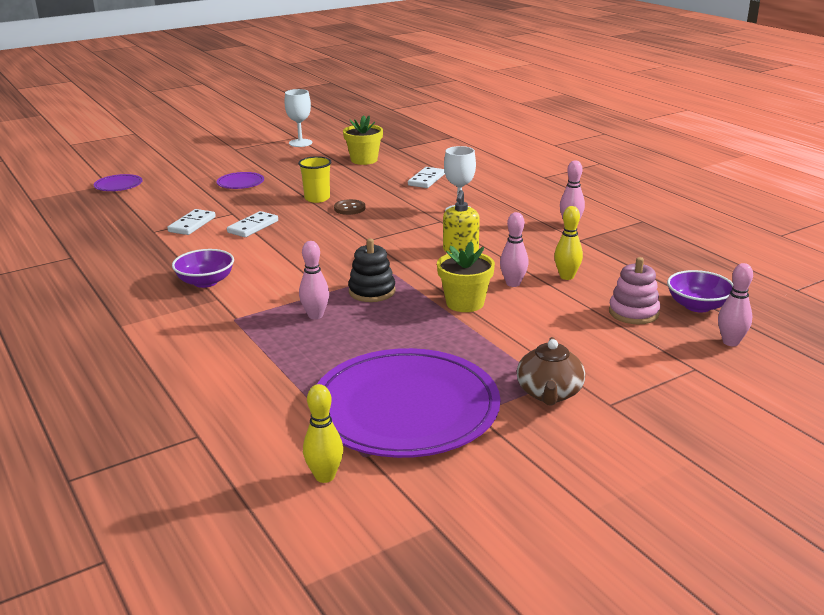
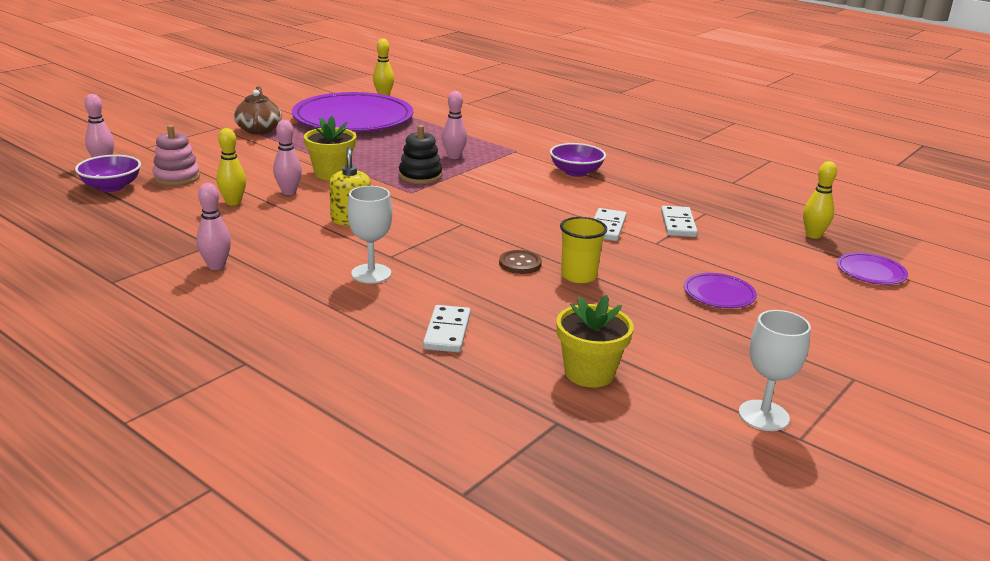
camera: 160 degrees right, 0 degrees up
(104, 208) = (813, 235): none -> yellow bowling pin

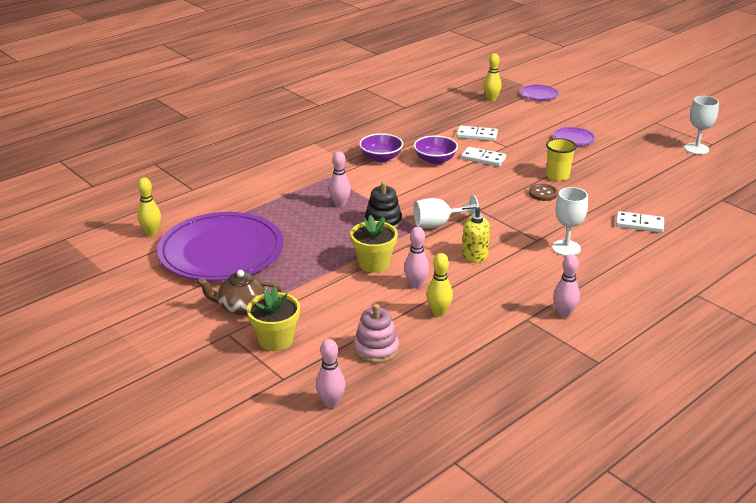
camera: 80 degrees left, 5 degrees up
(111, 187) = (398, 388): purple bowl -> purple bowl (435, 160)
(419, 202) = (438, 224): none -> white goblet
(589, 373) = (672, 186): yellow flower pot -> yellow flower pot (275, 340)

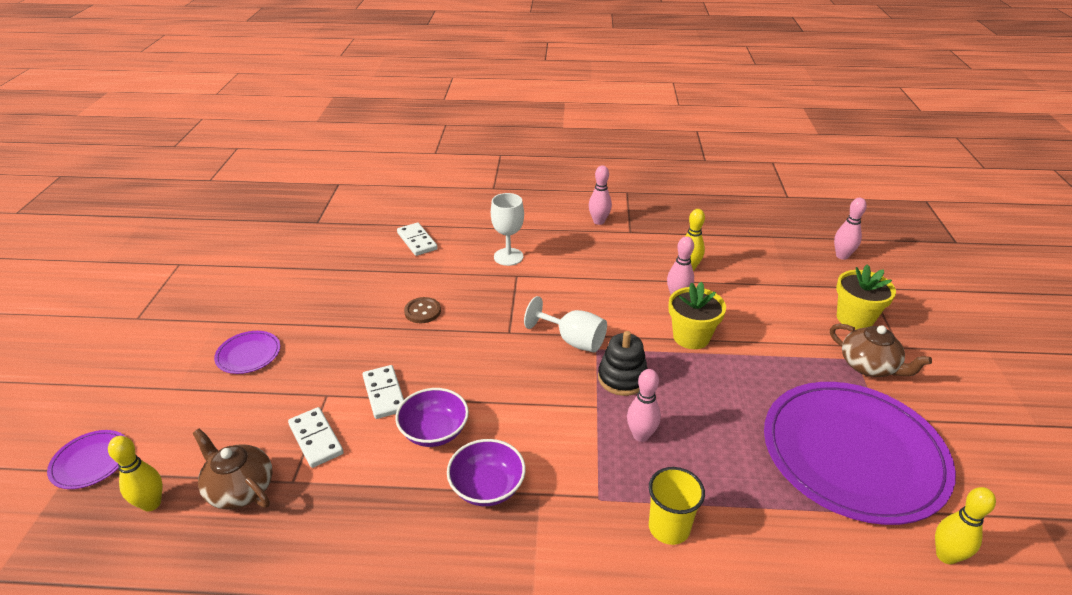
camera: 135 degrees left, 5 degrees up
(376, 349) = (771, 270): pink stacking toy -> none
(471, 114) = (239, 488): none -> brown teapot
(474, 255) = (589, 293): yellow soap dispenser -> none
(557, 176) = (370, 320): yellow cup -> yellow cup (669, 527)
(696, 149) = (202, 268): white goblet -> none

